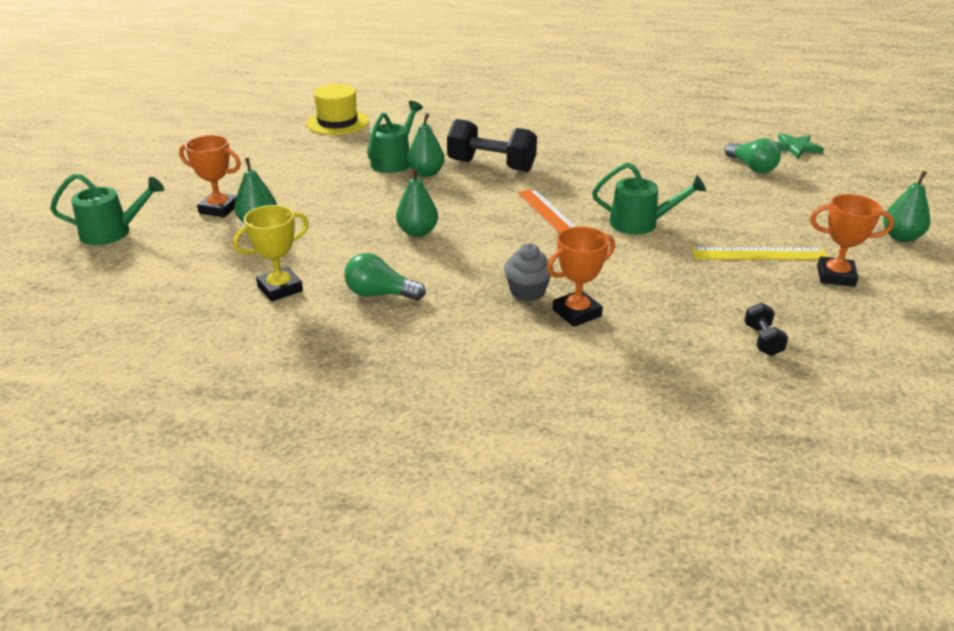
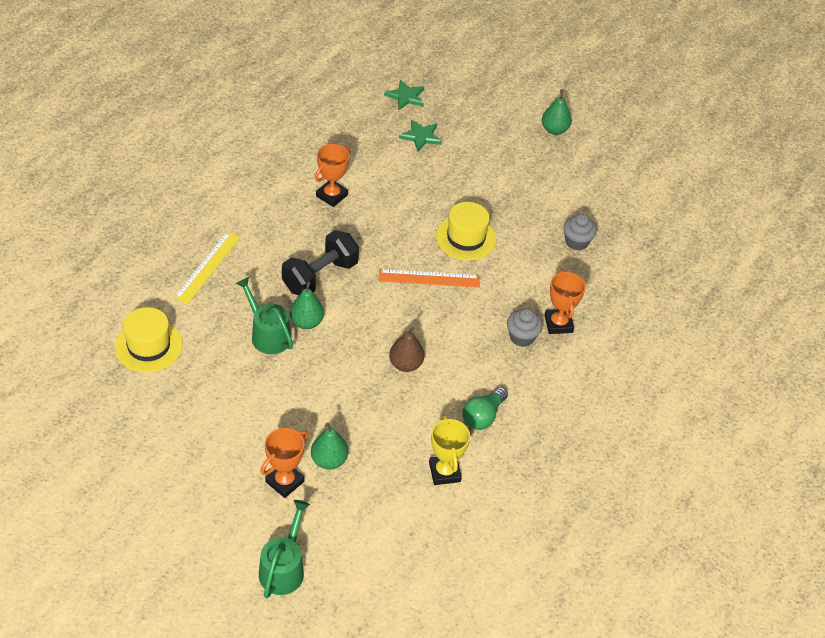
camera: 70 degrees left, 15 degrees up
(417, 232) = (405, 364): green pear -> brown pear
(640, 223) = (466, 238): green watering can -> yellow hat
(734, 295) = (576, 242): none -> grey cupcake
(751, 167) = (421, 136): green light bulb -> green star
(759, 254) = (538, 203): yellow ruler -> yellow ruler (207, 267)
(762, 340) = (627, 256): black dumbbell -> none
(835, 276) = (580, 186): orange trophy -> orange trophy (332, 195)

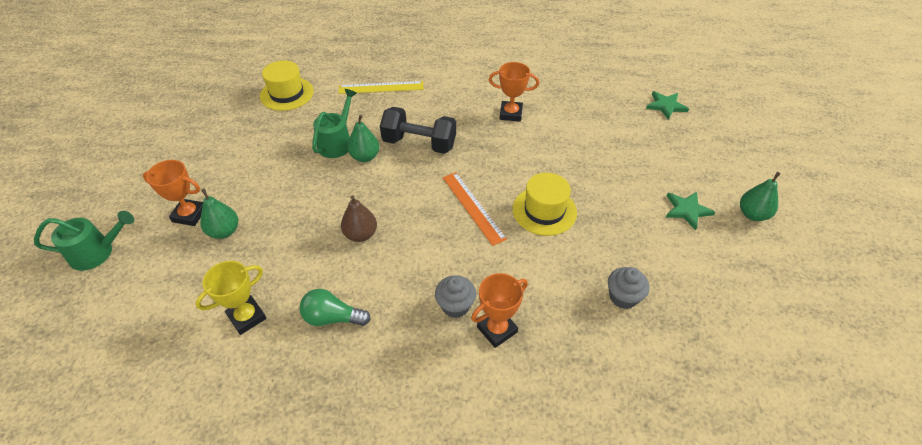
camera: 65 degrees right, 0 degrees up
(421, 136) = (632, 133): green star -> green star (687, 210)

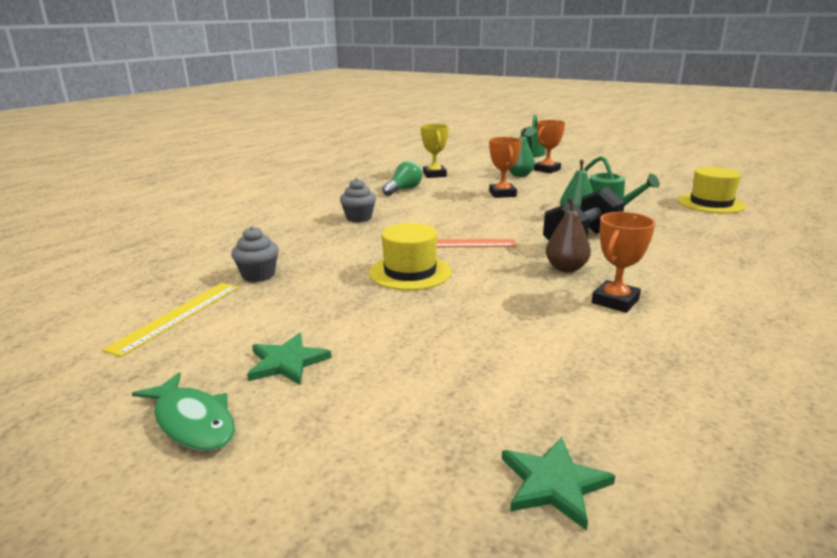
camera: 120 degrees right, 25 degrees down
(361, 234) = (471, 204): brown pear -> brown pear (566, 268)
(381, 87) = (714, 241): yellow ruler -> yellow ruler (177, 316)
(497, 329) = (317, 225): orange trophy -> orange trophy (502, 194)
(752, 214) = (192, 421): green pear -> green fish

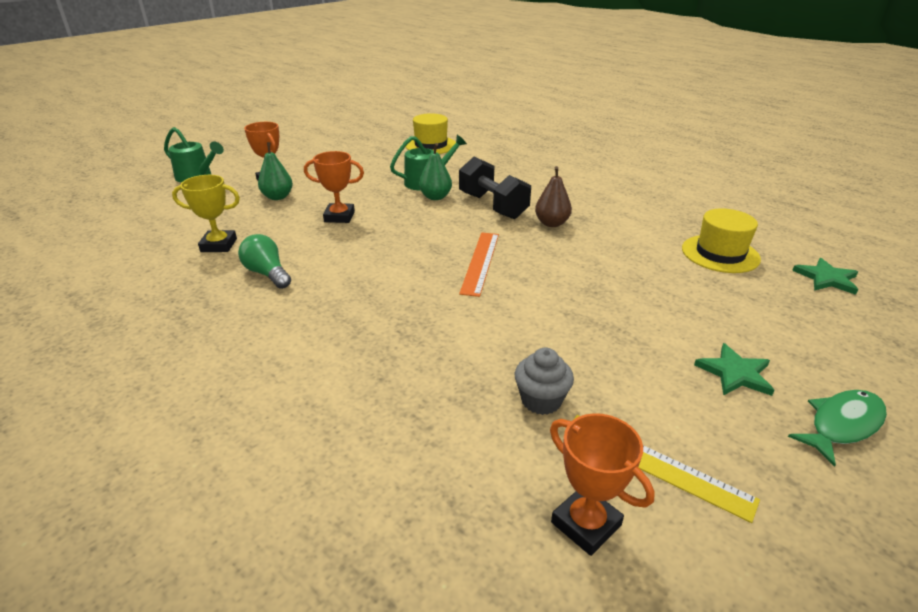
camera: 80 degrees left, 10 degrees up
(359, 218) = (366, 316): grey cupcake -> none
(410, 272) = (548, 295): yellow hat -> yellow hat (720, 254)
(615, 301) = (612, 218): orange trophy -> orange trophy (585, 524)

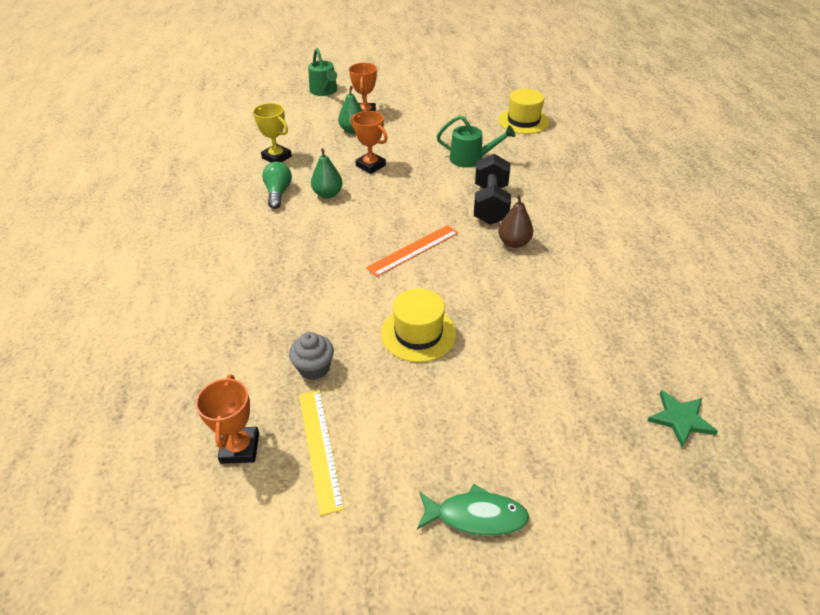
camera: 40 degrees right, 10 degrees up
(435, 197) = (458, 177): green pear -> green pear (328, 194)
(720, 254) = (616, 343): yellow hat -> yellow hat (418, 333)
(735, 373) = (461, 434): green star -> none

